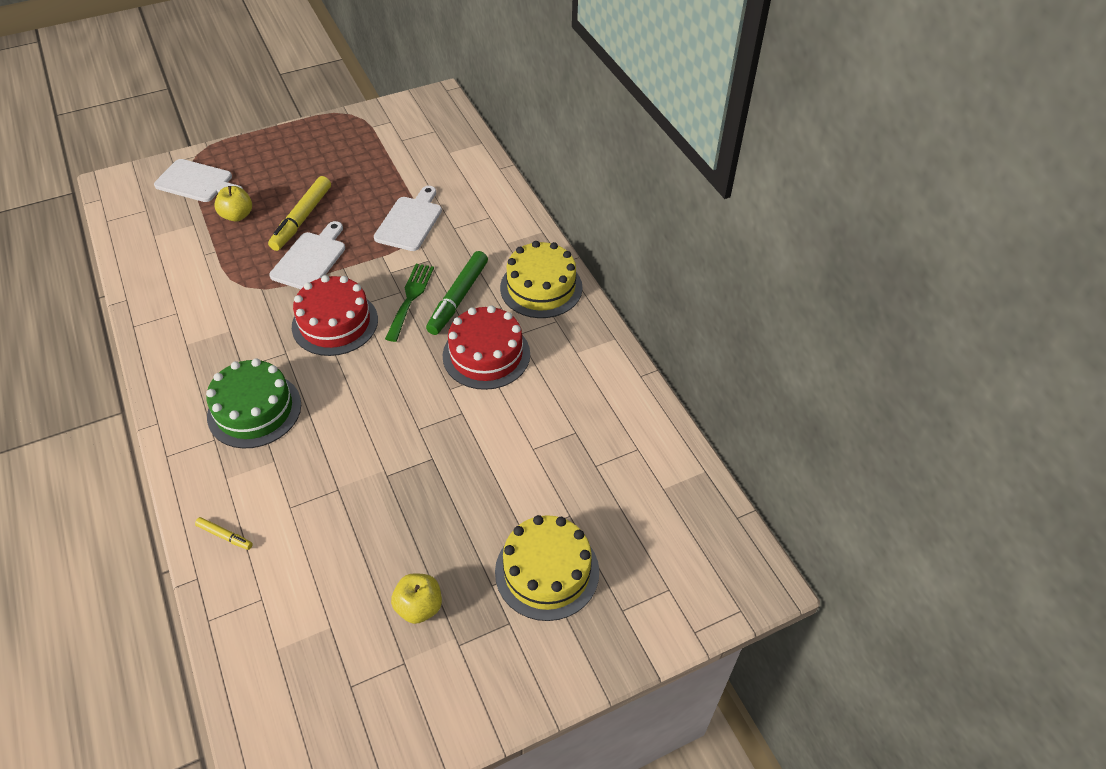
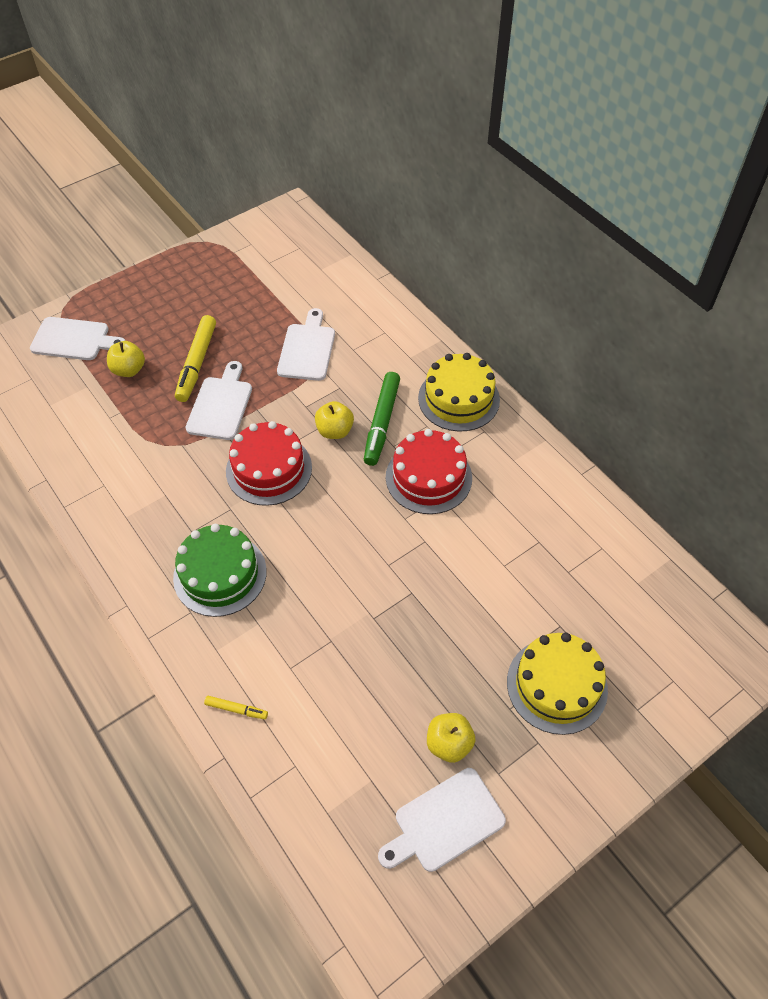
camera: 10 degrees left, 5 degrees up
(388, 681) = (444, 822): none -> white cutting board
(410, 298) = (335, 431): green fork -> yellow apple

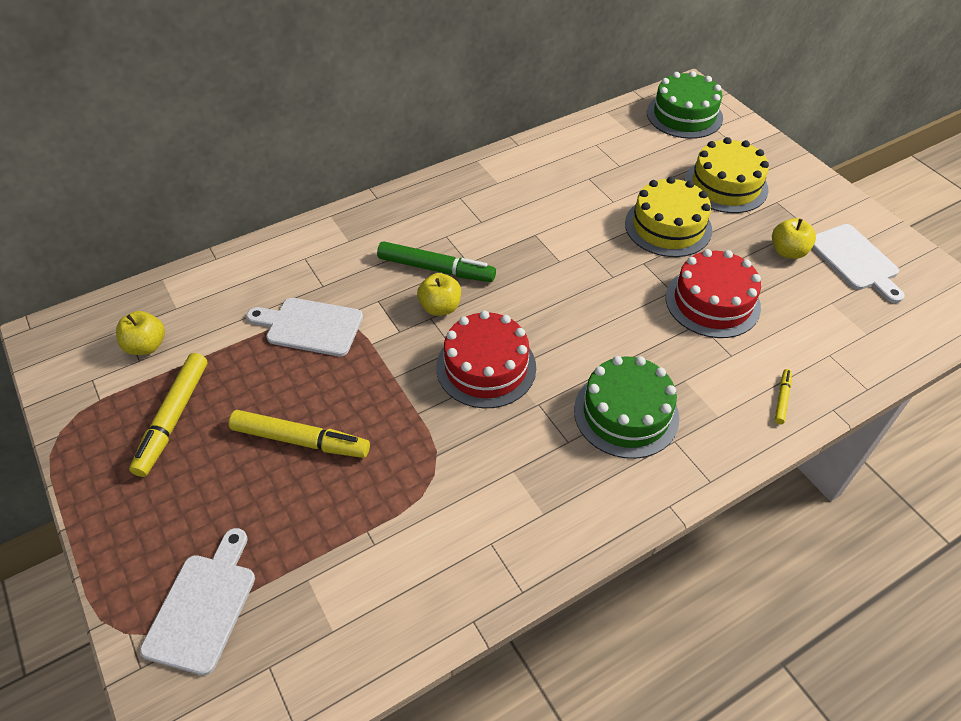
camera: 85 degrees left, 5 degrees down
(129, 370) = (290, 523): yellow apple -> yellow apple (146, 346)
(217, 292) = (173, 418): none -> yellow marker
(221, 405) = (379, 413): white cutting board -> none
(428, 477) = (511, 240): red cake -> red cake (712, 302)
(458, 399) = (415, 210): yellow cake -> yellow cake (668, 226)
(689, 646) = (684, 115): none -> green cake

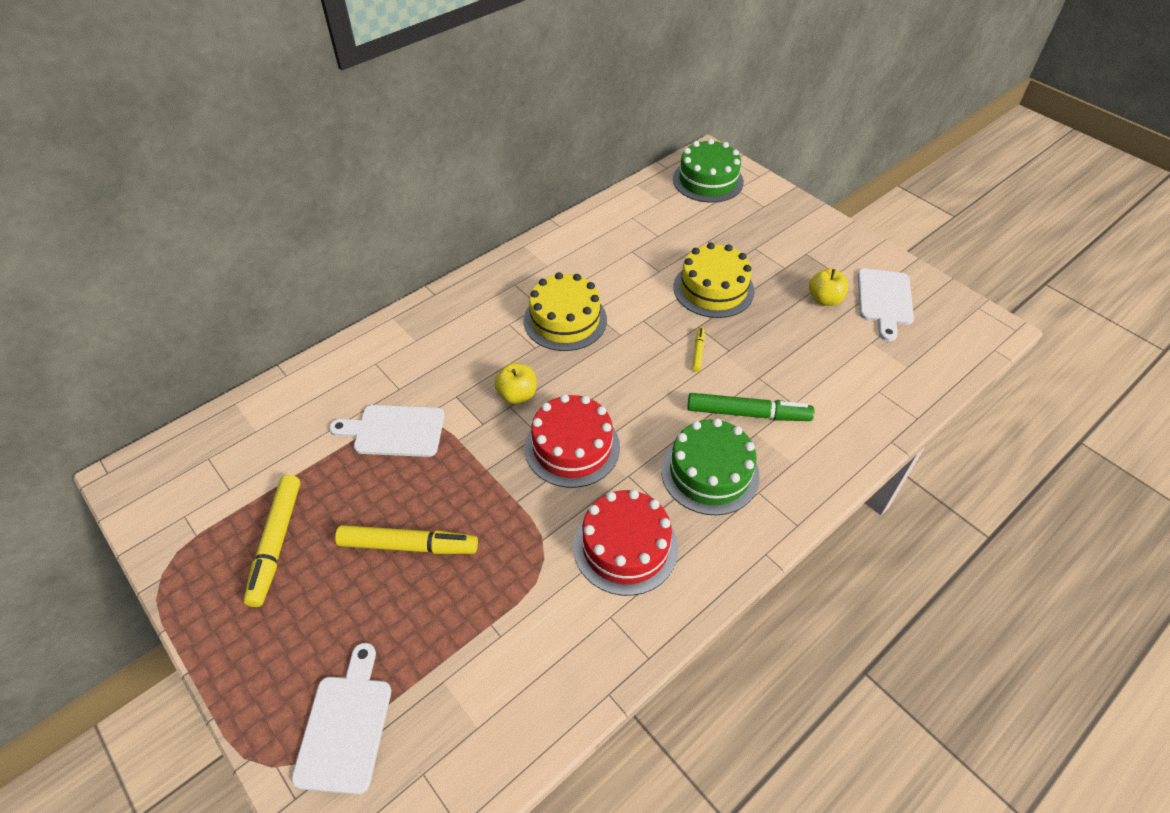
camera: 10 degrees left, 0 degrees up
(146, 346) = (234, 473): yellow apple -> none
(436, 269) = (505, 357): green marker -> green marker (748, 413)
(712, 302) = (767, 356): red cake -> red cake (625, 546)
(726, 185) = (758, 243): yellow cake -> yellow cake (565, 320)
(782, 399) = (845, 438): yellow marker -> yellow marker (698, 352)
(855, 260) = (884, 300): white cutting board -> white cutting board turned 45 degrees clockwise

